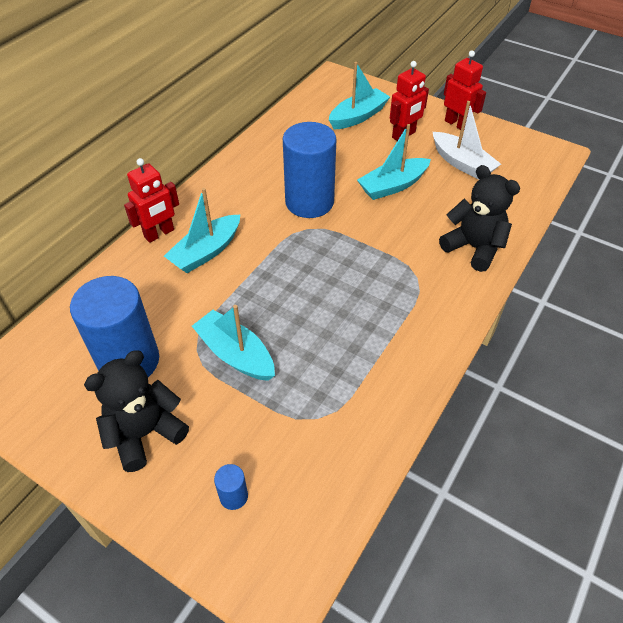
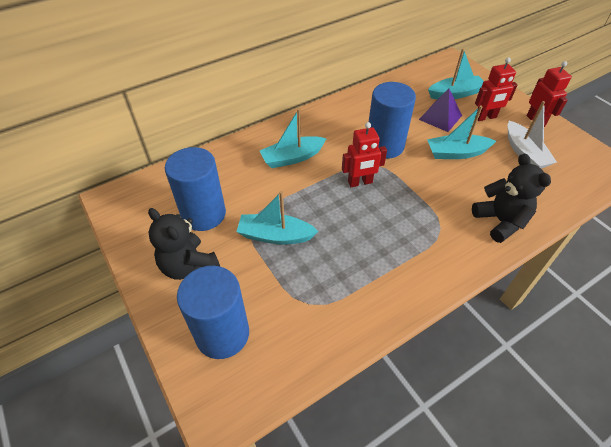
camera: 25 degrees right, 0 degrees up
(145, 433) = (188, 266): black teddy bear -> black teddy bear turned 120 degrees counterclockwise
(159, 234) = (267, 135): red robot -> red robot (360, 182)
(233, 496) = (222, 334): blue cylinder -> blue cylinder, size x2.46
(235, 354) = (275, 236): turquoise boat -> turquoise boat turned 60 degrees counterclockwise
(355, 149) = (440, 117): none -> purple pyramid

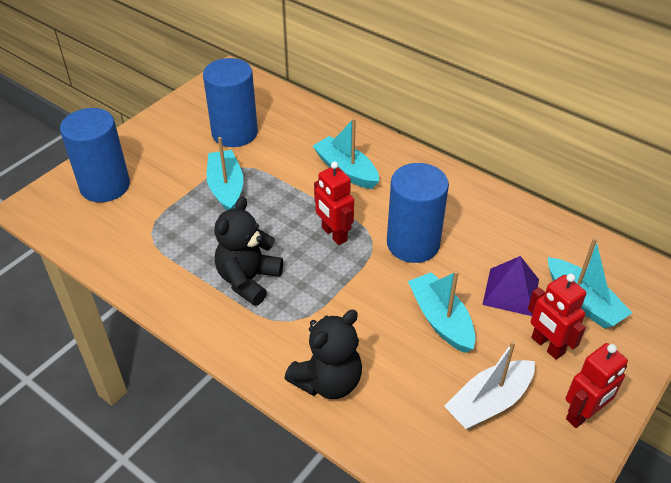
camera: 70 degrees right, 5 degrees down
(188, 266) = (170, 144): black teddy bear -> black teddy bear (248, 280)

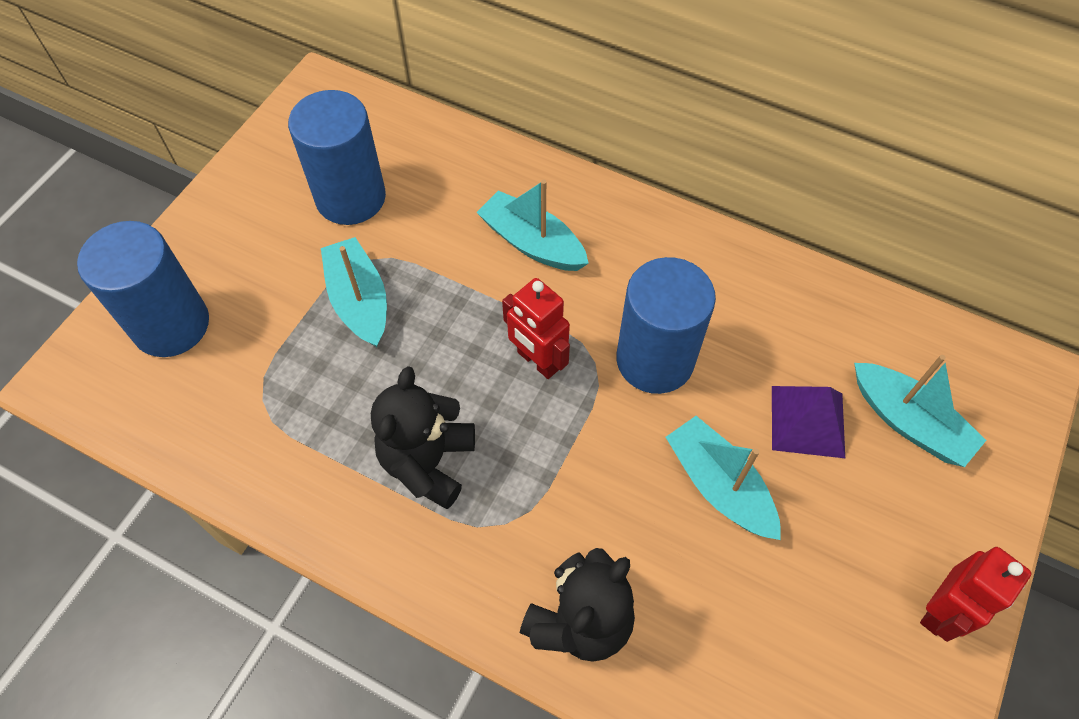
camera: 10 degrees left, 15 degrees up
(489, 402) = (811, 614): white boat -> none
(547, 346) = (873, 505): red robot -> none

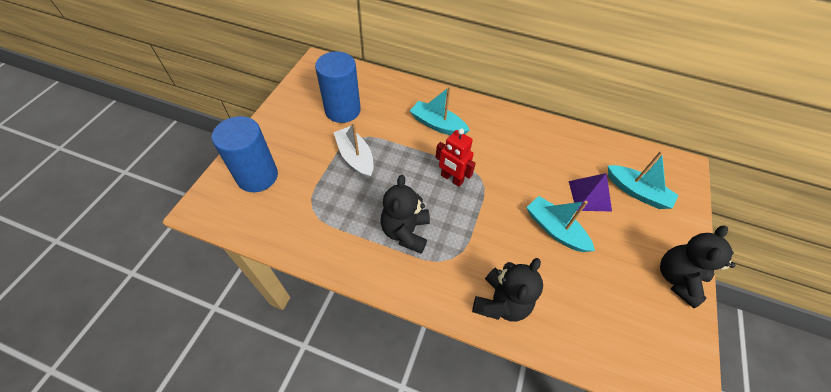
camera: 10 degrees left, 5 degrees down
(359, 301) = (355, 157): turquoise boat -> white boat
(655, 360) = (509, 173): blue cylinder -> none
(941, 611) = (677, 279): red robot -> black teddy bear

